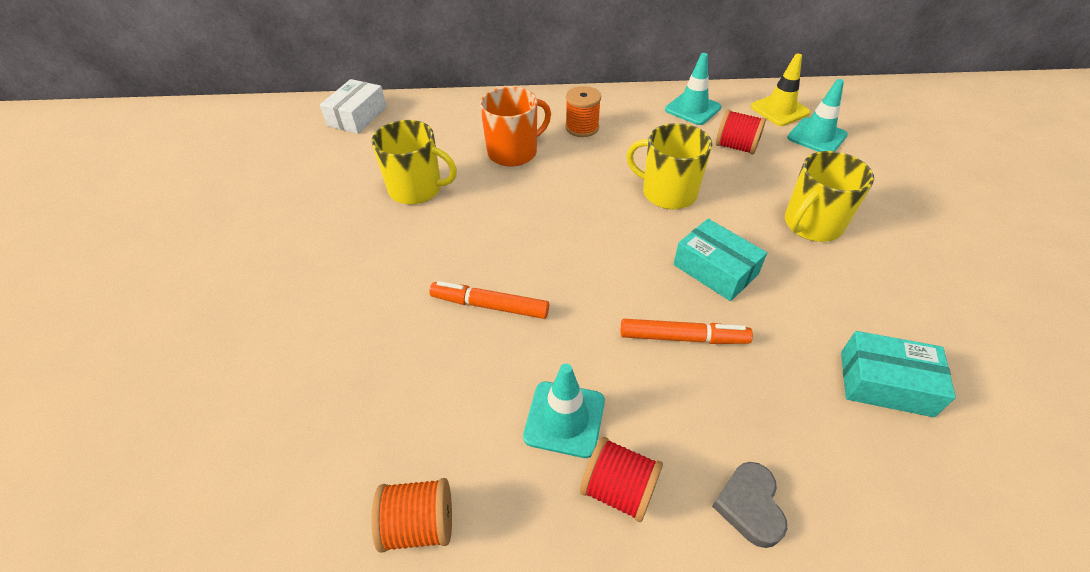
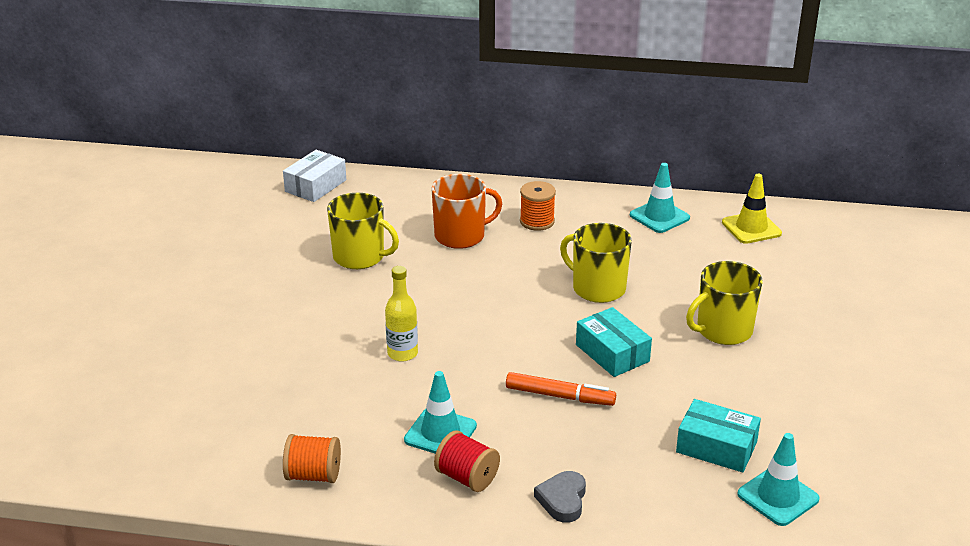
camera: 10 degrees right, 15 degrees down
(490, 305) = (402, 353): orange marker -> yellow bottle
(736, 147) = (685, 257): red spool -> none
(816, 136) = (775, 257): turquoise traffic cone -> turquoise traffic cone (778, 497)

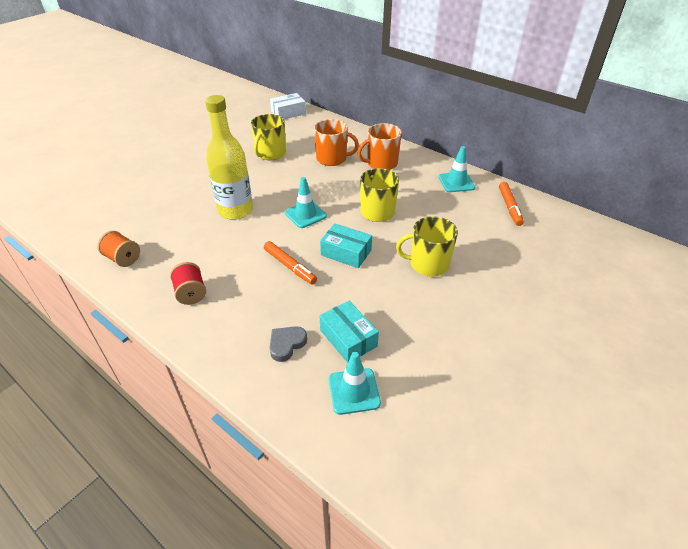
camera: 30 degrees right, 10 degrees up
(360, 257) = (270, 153): yellow mug -> yellow mug turned 60 degrees clockwise
(402, 353) = (235, 210): yellow bottle -> yellow bottle, size x1.89
(440, 433) = (206, 261): turquoise traffic cone -> turquoise traffic cone (305, 214)
(537, 221) = (381, 163): orange spool -> orange mug
(562, 500) = (225, 330): grey heart -> grey heart (286, 344)
(612, 353) = (346, 252): turquoise box -> turquoise box turned 60 degrees counterclockwise
(751, 228) = (509, 207): yellow traffic cone -> orange marker

